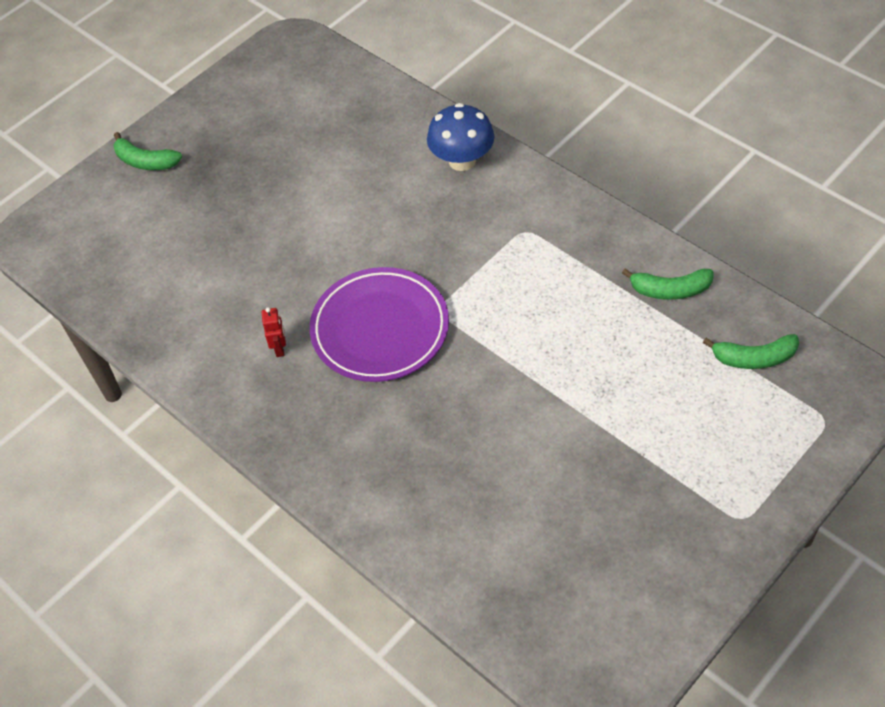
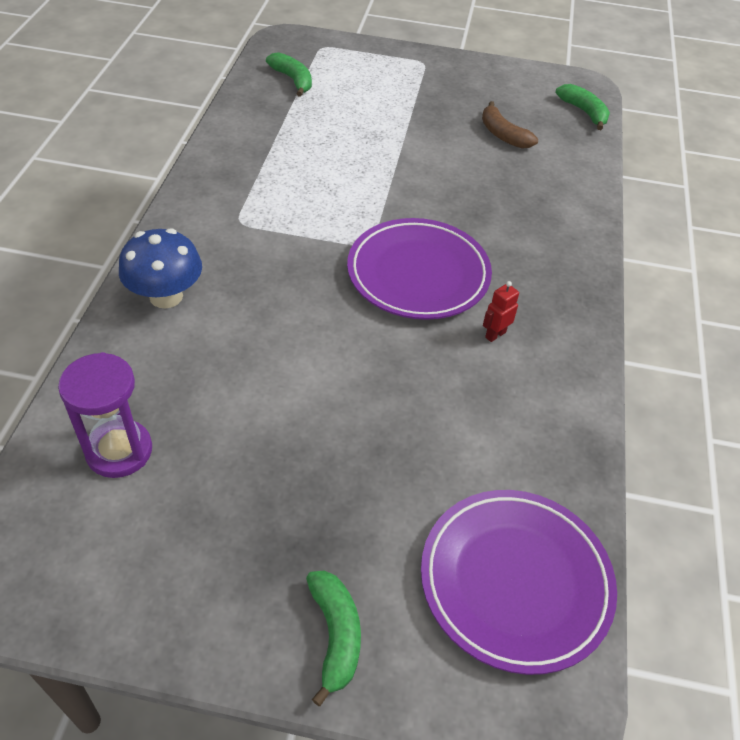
camera: 130 degrees left, 5 degrees down
(101, 254) = (515, 582): none -> purple plate
(337, 105) = (119, 451): none -> purple hourglass
(541, 520) = (503, 135): none -> brown banana
(670, 290) = (254, 127): green banana -> green banana (584, 112)

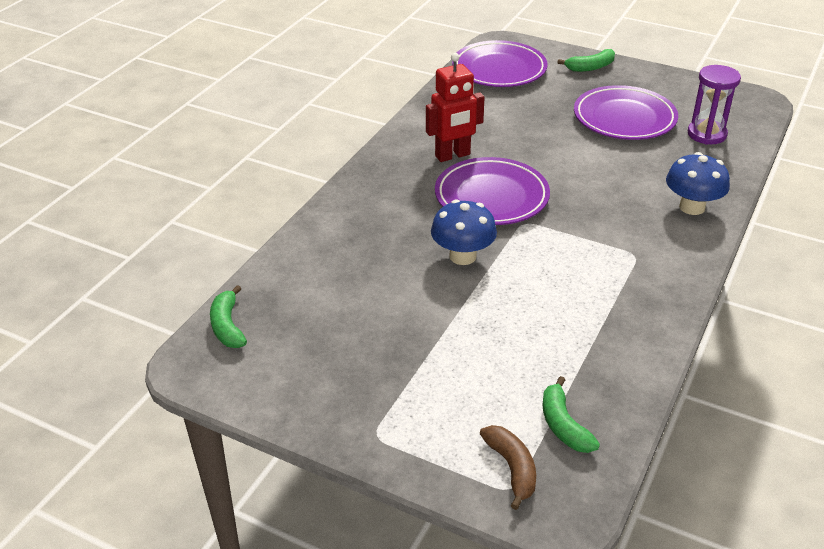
camera: 160 degrees left, 10 degrees down
(258, 468) = (624, 118): none -> purple plate
(335, 635) = (590, 67): green banana -> green banana turned 120 degrees counterclockwise
(420, 196) = (462, 256): none -> blue mushroom
(495, 334) = (453, 155): red robot -> red robot, size x2.15
(503, 135) = (341, 309): brown banana -> brown banana (512, 468)

